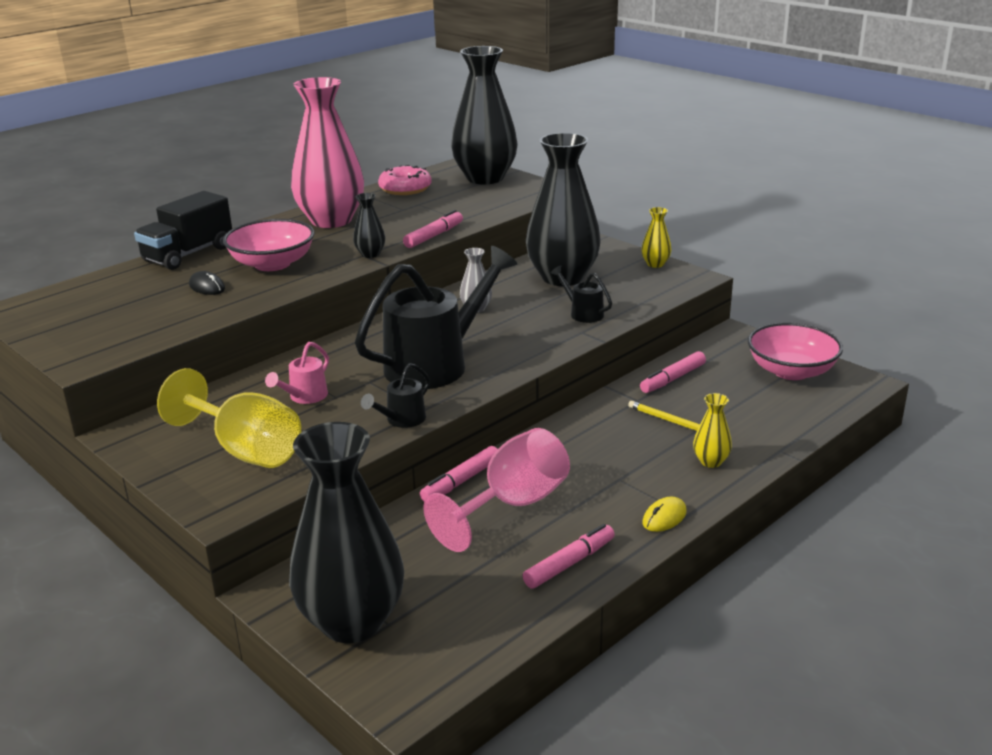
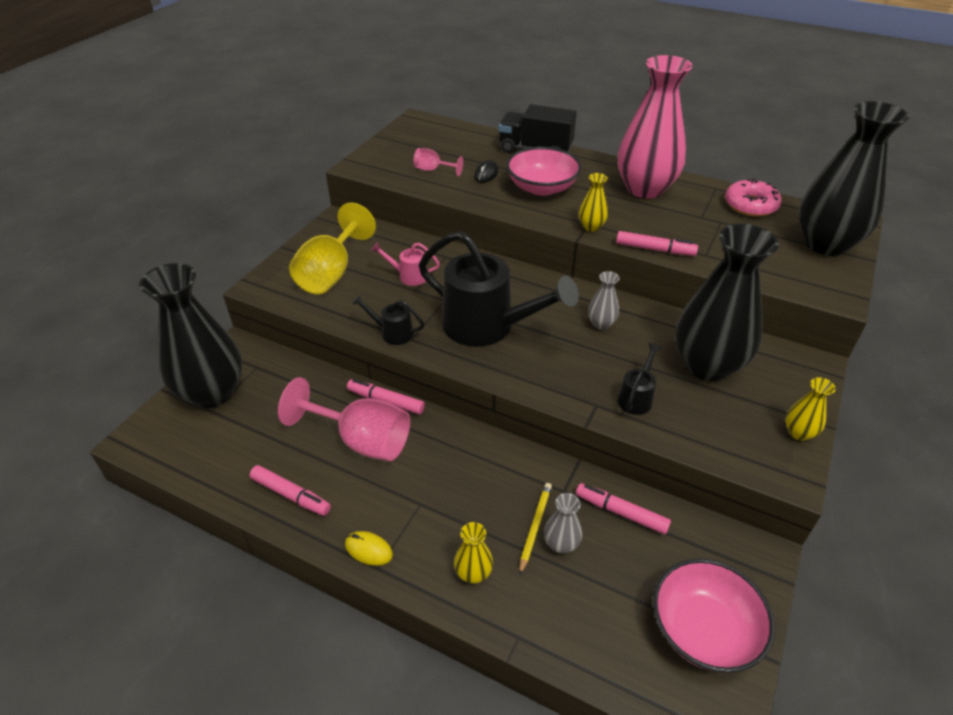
camera: 70 degrees right, 15 degrees up
(157, 315) = (433, 170): none -> pink goblet
(370, 254) = (591, 227): black vase -> yellow vase
(694, 413) = (561, 544): none -> grey vase

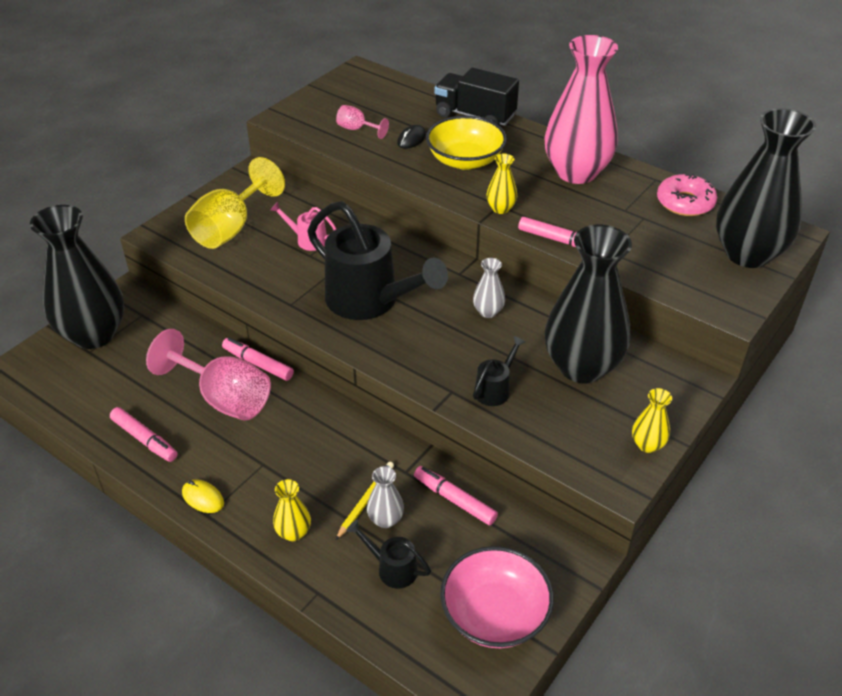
camera: 10 degrees right, 0 degrees up
(392, 333) = (273, 296): black watering can -> black watering can (392, 568)
(542, 188) = (465, 160): pink bowl -> yellow bowl

